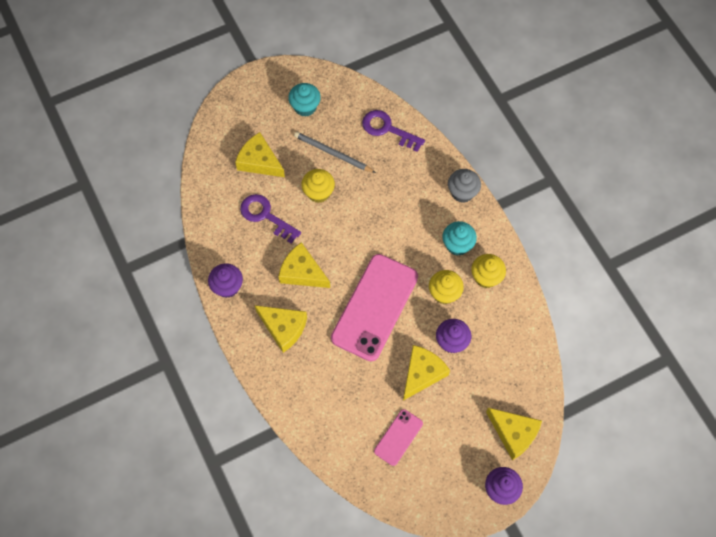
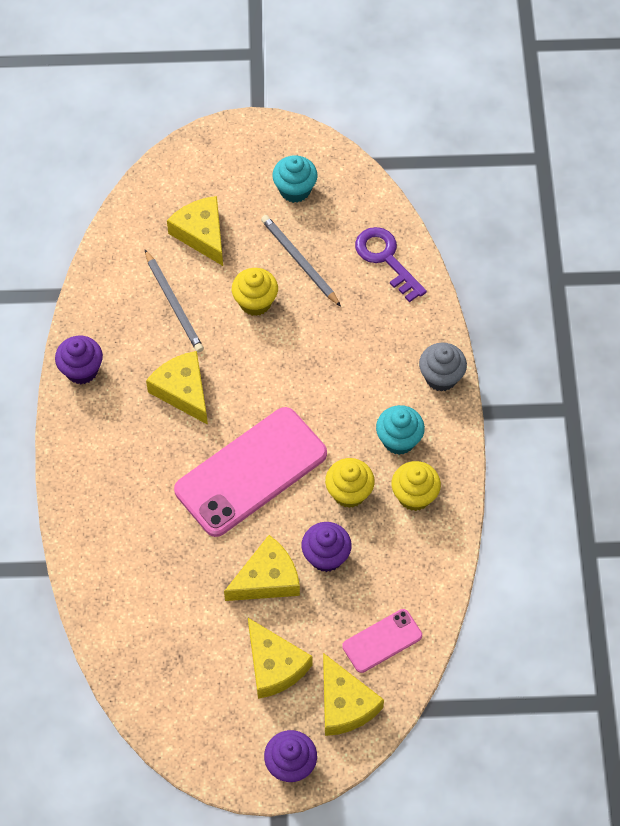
camera: 25 degrees right, 5 degrees down
(265, 216) = (174, 304): purple key -> grey pencil
(283, 328) = (124, 449): yellow cheese -> yellow cheese (274, 665)
(398, 437) = (195, 643): pink phone -> pink phone (382, 641)

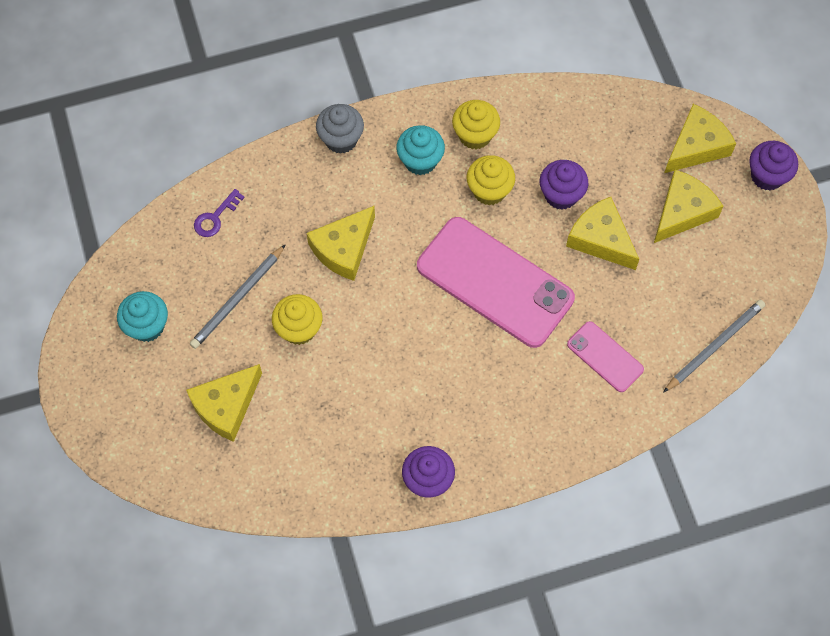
camera: 105 degrees left, 5 degrees up
(174, 304) = (321, 409): grey pencil -> grey pencil (715, 346)
(183, 391) = (423, 371): yellow cheese -> yellow cheese (343, 249)
(382, 641) = (627, 130): pink phone -> pink phone (605, 357)
(386, 259) = (215, 217): purple key -> purple key, size x0.61

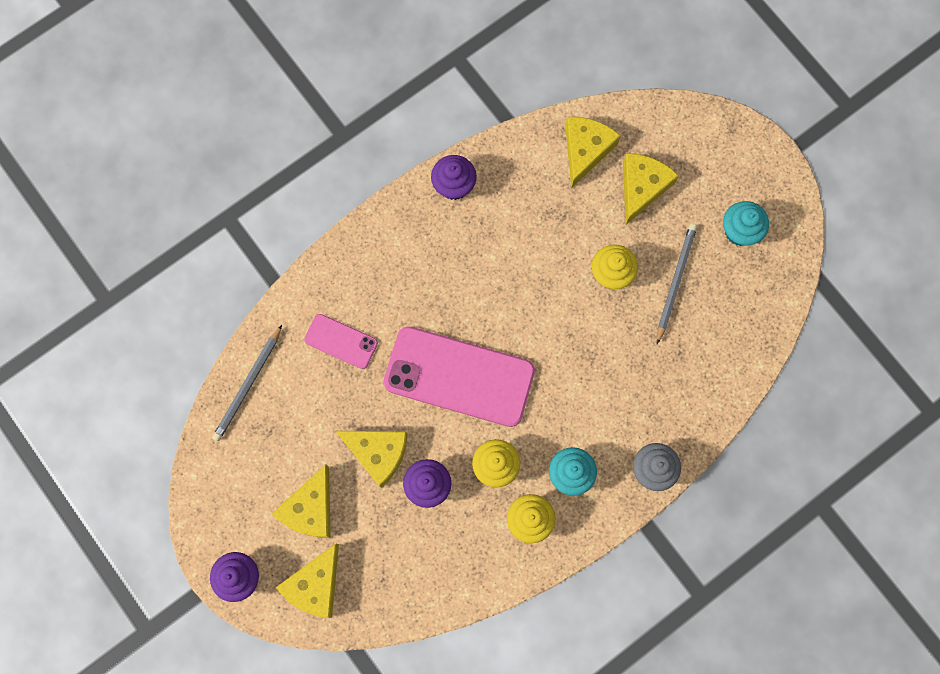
camera: 160 degrees right, 10 degrees up
(215, 217) = (730, 349): purple key -> none
(343, 249) = (604, 360): yellow cheese -> yellow cheese (585, 150)

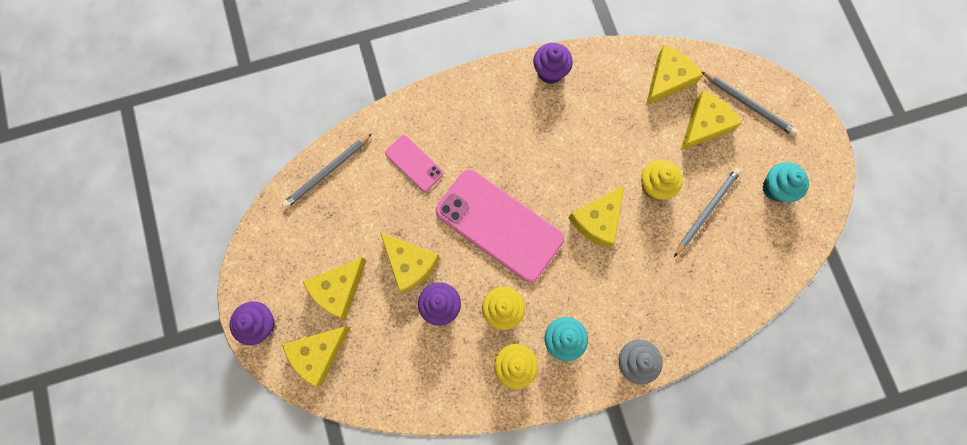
camera: 20 degrees right, 0 degrees up
(563, 333) = (597, 220): none -> yellow cheese
(681, 148) = (748, 104): none -> grey pencil

